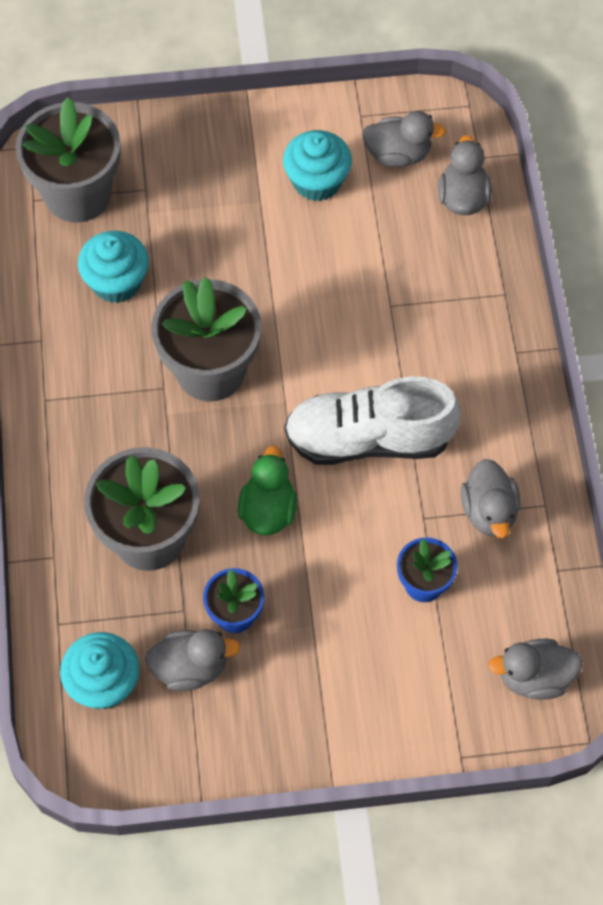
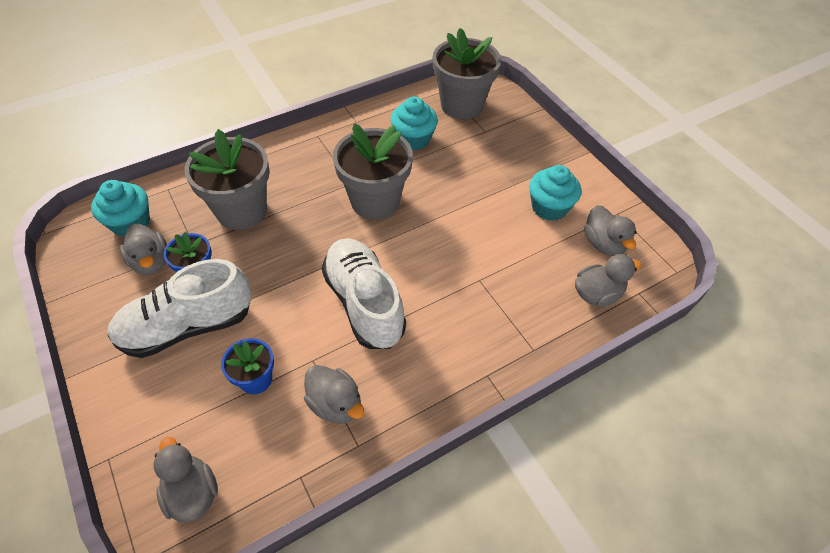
camera: 65 degrees right, 10 degrees down
(268, 510) = (283, 264): green duck -> none
(316, 642) = (187, 326): none -> white shoe
(489, 511) = (335, 404): grey duck -> grey duck turned 105 degrees counterclockwise

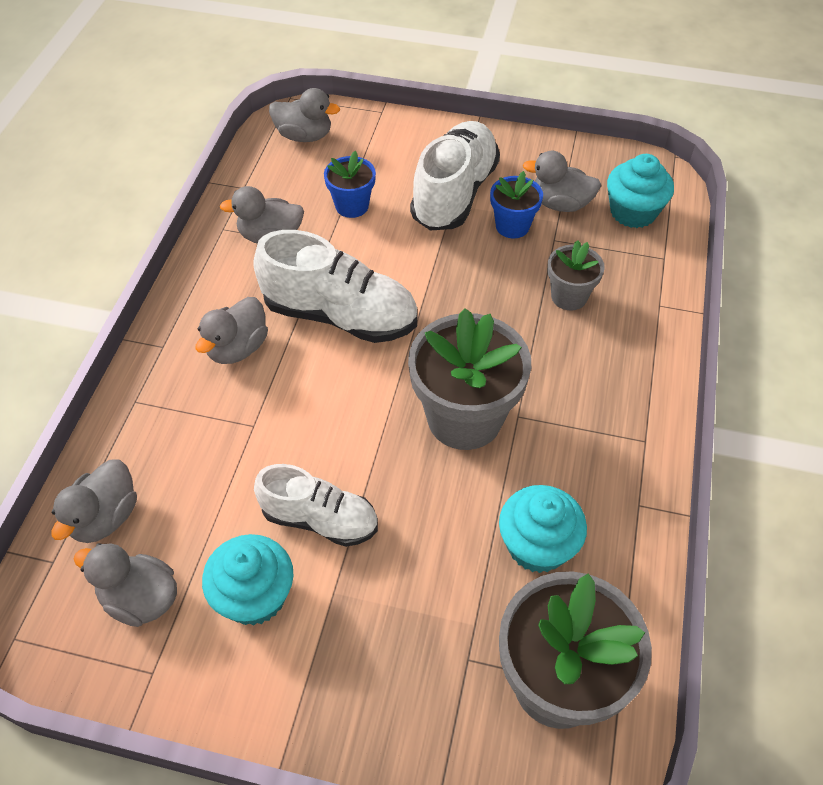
camera: 135 degrees right, 0 degrees up
(241, 210) = (569, 296): grey flower pot -> grey flower pot, size x0.53
(443, 333) = (237, 348): none -> grey duck
(491, 213) = (320, 519): none -> white shoe

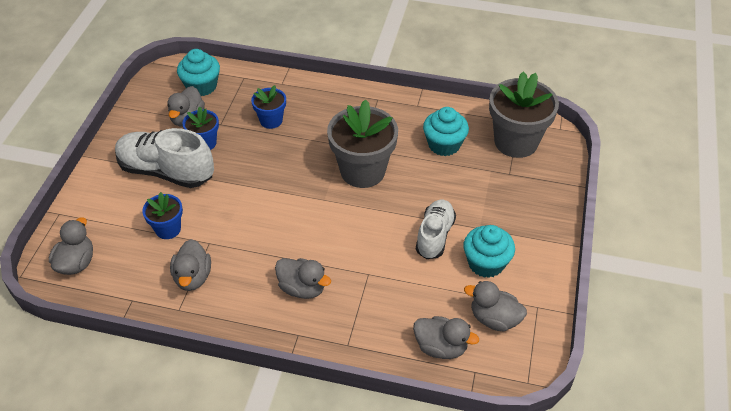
camera: 90 degrees left, 5 degrees down
(140, 599) = (494, 319): grey duck -> grey duck turned 90 degrees clockwise
(340, 315) = (277, 232): white shoe -> none
(569, 296) = (271, 120): grey flower pot -> blue flower pot

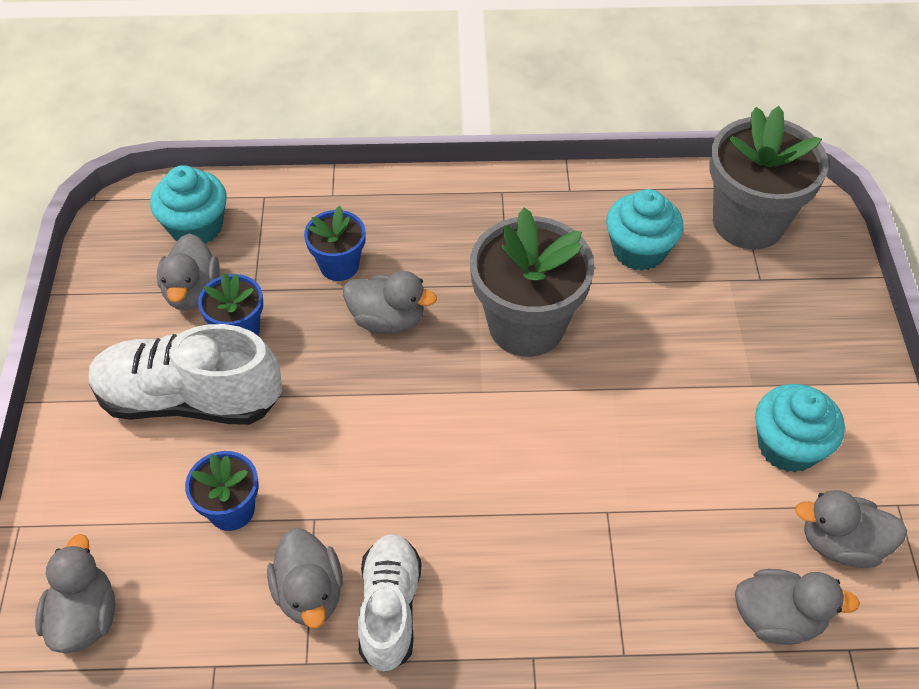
camera: 15 degrees left, 5 degrees up
(302, 288) = (508, 566): grey duck -> grey duck (387, 320)
(435, 236) = (688, 416): white shoe -> white shoe (390, 608)

